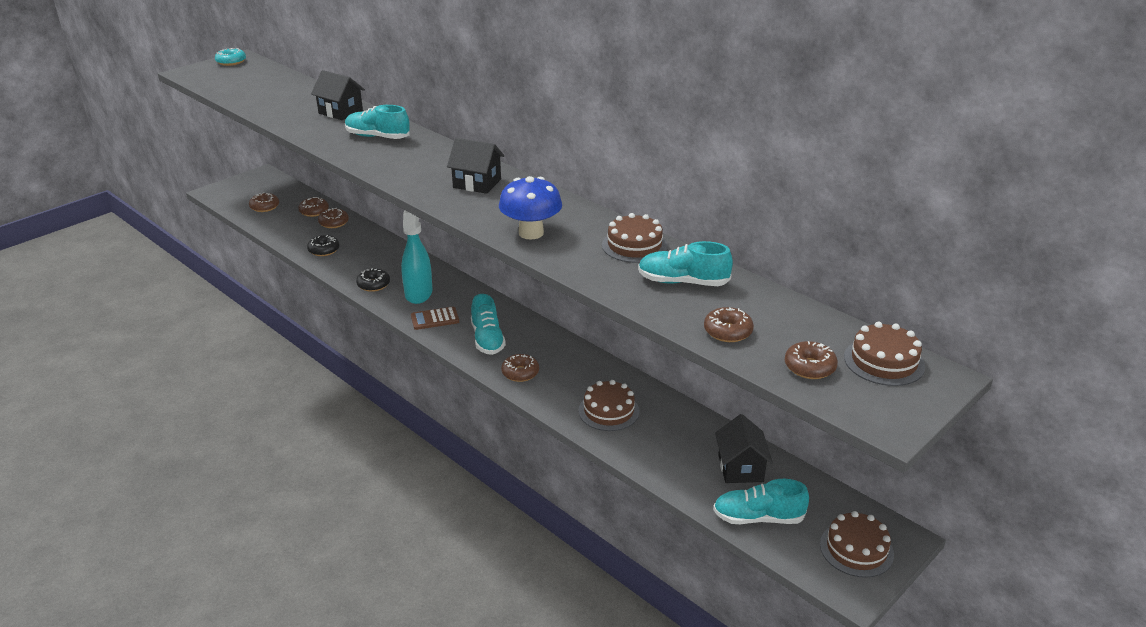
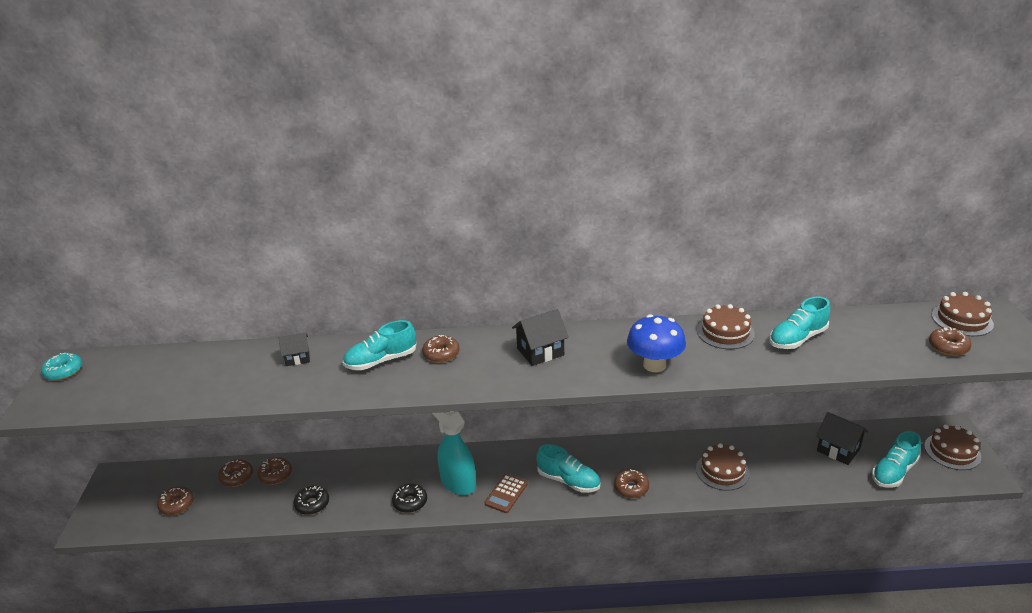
camera: 45 degrees left, 0 degrees up
(340, 112) = (297, 358): black house -> black house, size x0.65
(727, 331) = (879, 354): brown donut -> brown donut (441, 354)

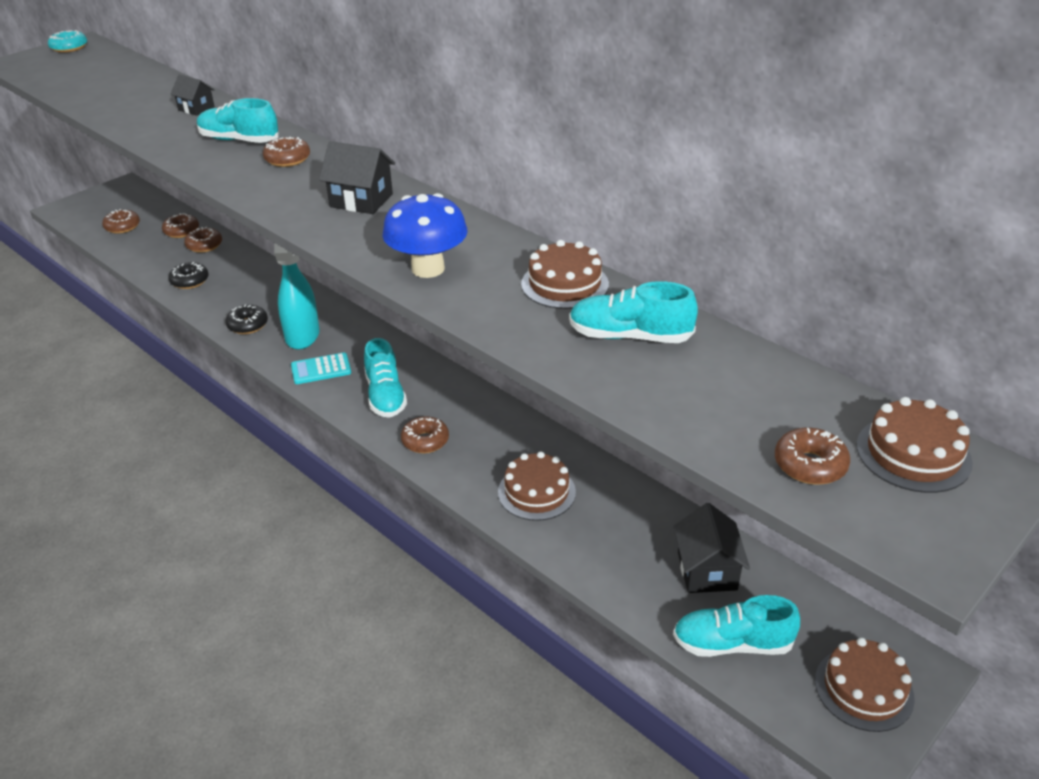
camera: 45 degrees right, 5 degrees up
(506, 494) = (321, 369): brown calculator -> turquoise calculator

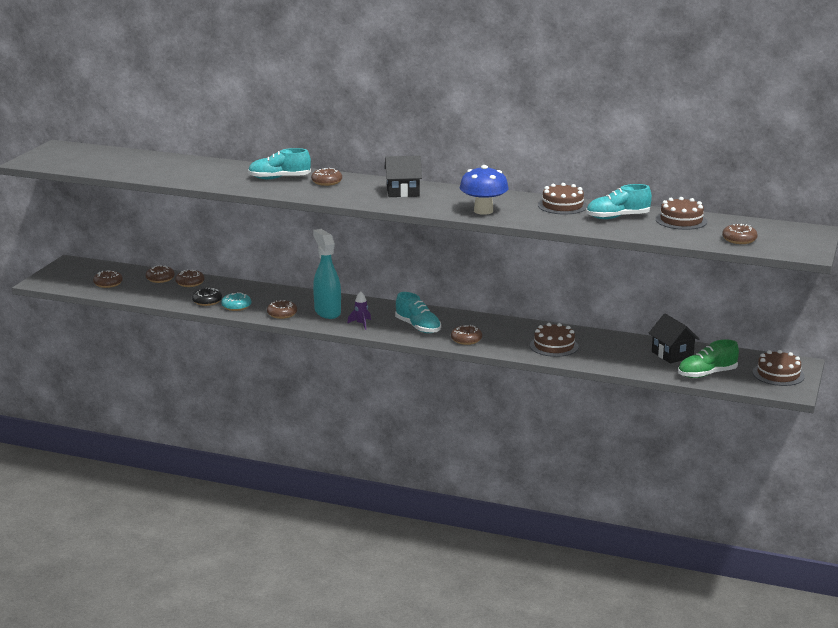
camera: 25 degrees left, 15 degrees down
(69, 48) = (55, 150): turquoise donut -> turquoise donut (236, 306)
(196, 108) = (220, 168): black house -> none
(247, 325) = (282, 314): black donut -> brown donut
(321, 369) = (361, 324): turquoise calculator -> purple rocket
(732, 644) = (707, 374): turquoise shoe -> green shoe
(913, 454) = (776, 230): brown cake -> brown cake (681, 220)

